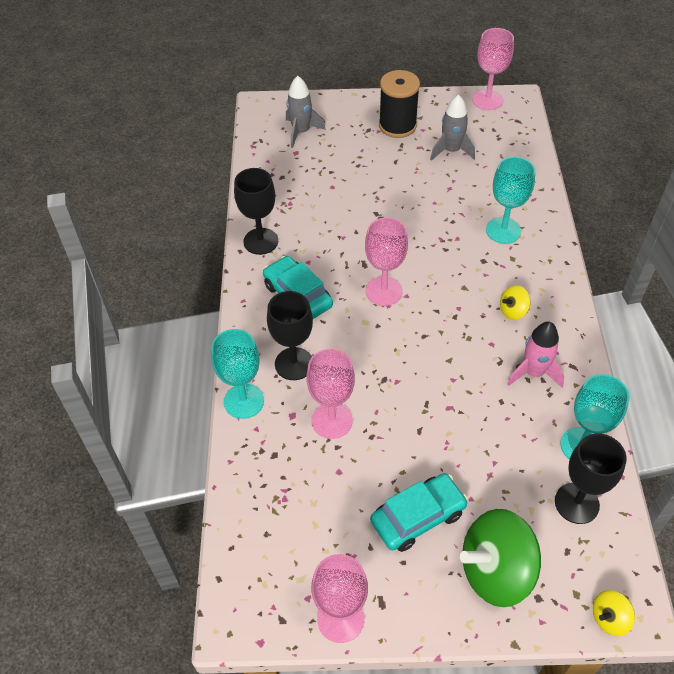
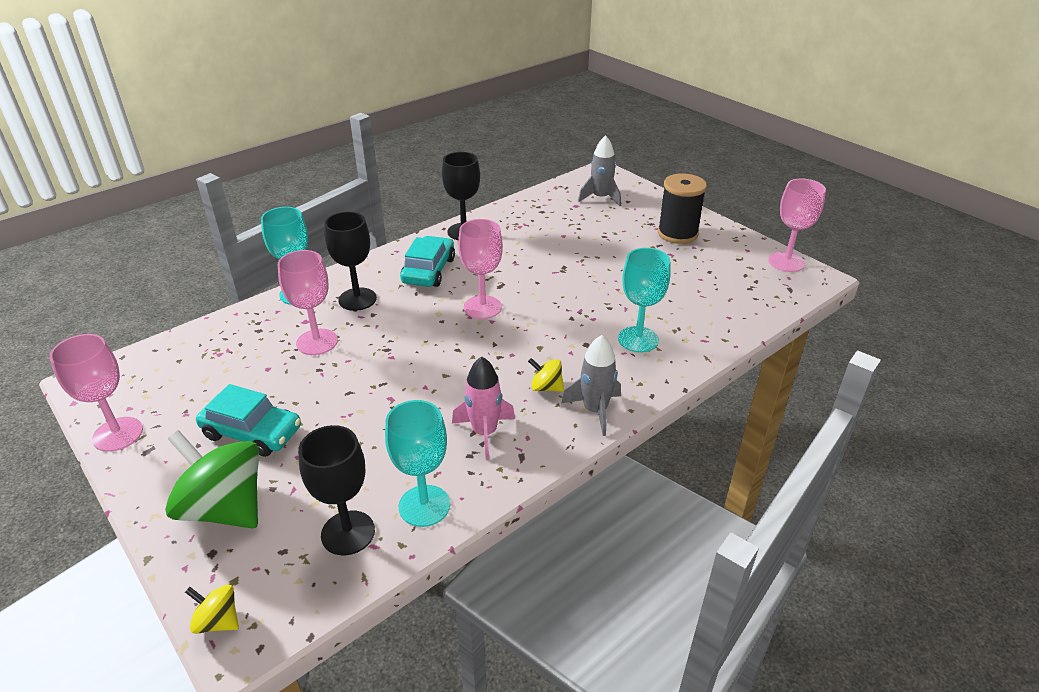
camera: 50 degrees right, 15 degrees down
(451, 151) = (692, 271): grey rocket -> grey rocket (595, 410)

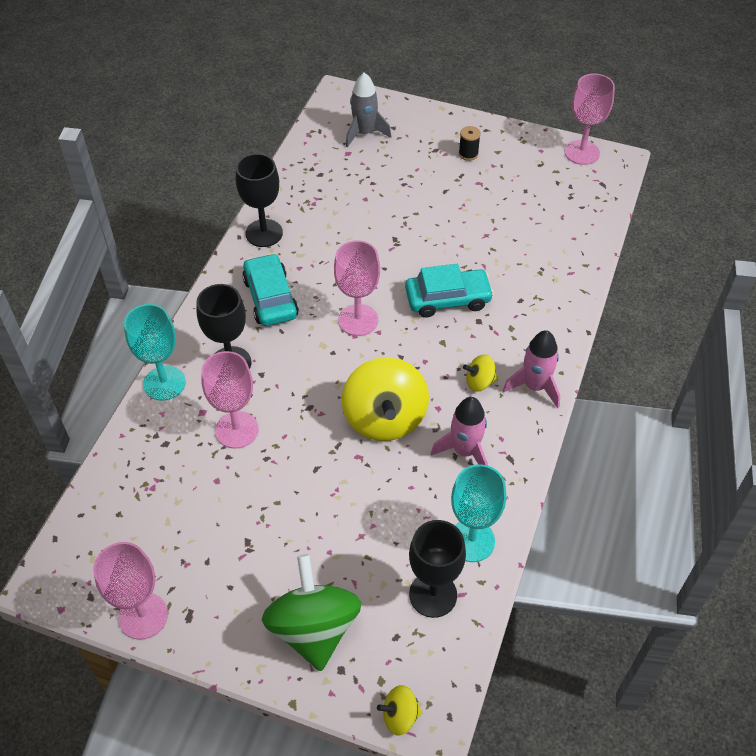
camera: 30 degrees left, 15 degrees up
(225, 508) = (314, 628): green spinning top -> green spinning top turned 75 degrees clockwise
(252, 432) = (267, 550): turquoise car -> turquoise car (448, 299)
(438, 380) = (385, 418): none -> yellow spinning top
(595, 410) = (534, 386): grey rocket -> pink rocket
(638, 339) = (518, 296): turquoise goblet -> none
(677, 234) = (468, 154): black spool -> black spool, size x0.47

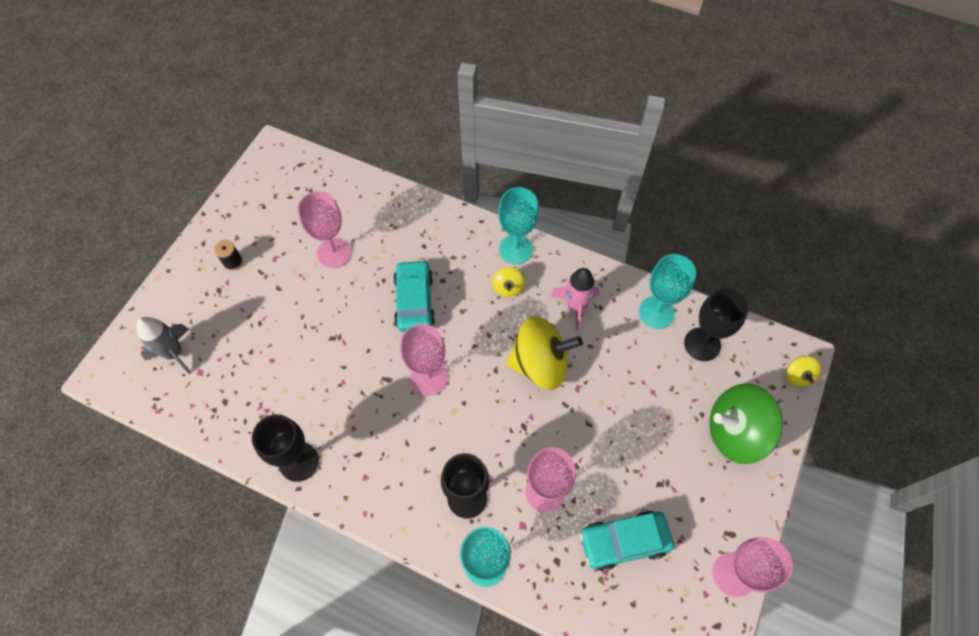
camera: 85 degrees left, 10 degrees up
(270, 298) = (389, 457): turquoise car -> turquoise car (624, 541)
(534, 386) = (516, 249): pink rocket -> turquoise goblet
(581, 152) = (257, 172): pink goblet -> pink goblet (334, 253)

